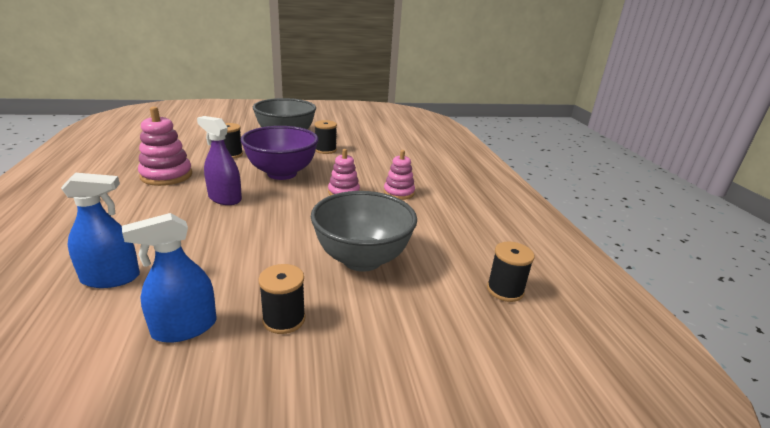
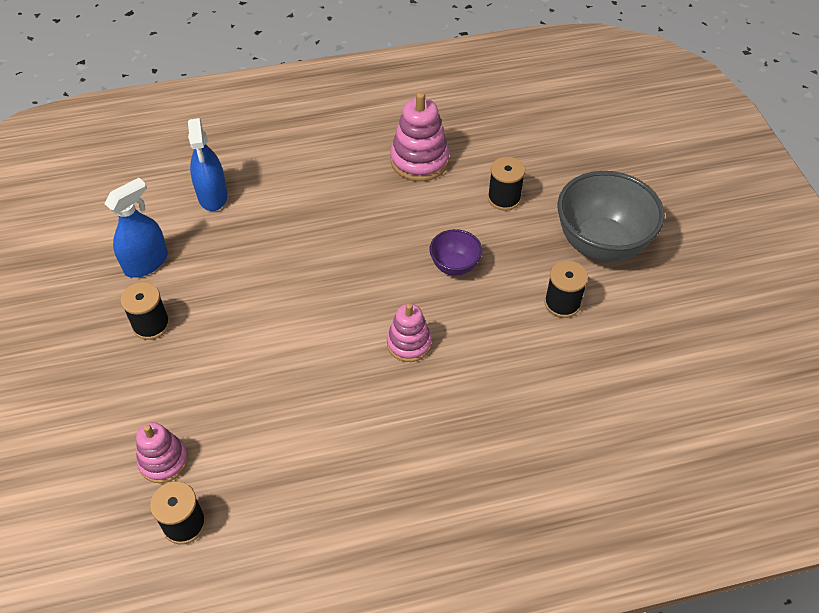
camera: 90 degrees right, 25 degrees up
(184, 328) = (146, 263): blue spray bottle -> blue spray bottle turned 75 degrees clockwise
(225, 198) = (369, 227): purple spray bottle -> none
(282, 173) = (454, 266): purple bowl -> purple bowl, size x0.50
(362, 259) = (244, 377): grey bowl -> none
(399, 193) = (422, 412): pink stacking toy -> pink stacking toy (164, 461)

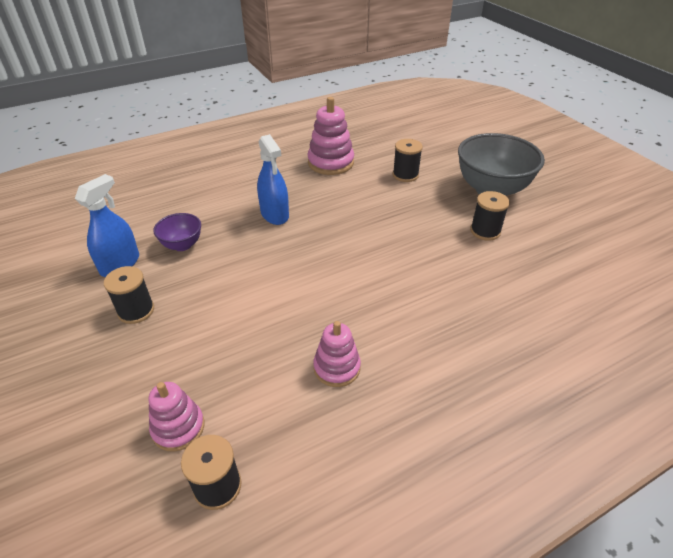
camera: 15 degrees left, 10 degrees down
(213, 196) = (169, 208): blue spray bottle -> blue spray bottle (274, 214)
(409, 343) = (377, 281): pink stacking toy -> pink stacking toy (337, 368)
(454, 266) = (389, 222): purple bowl -> purple bowl (182, 245)

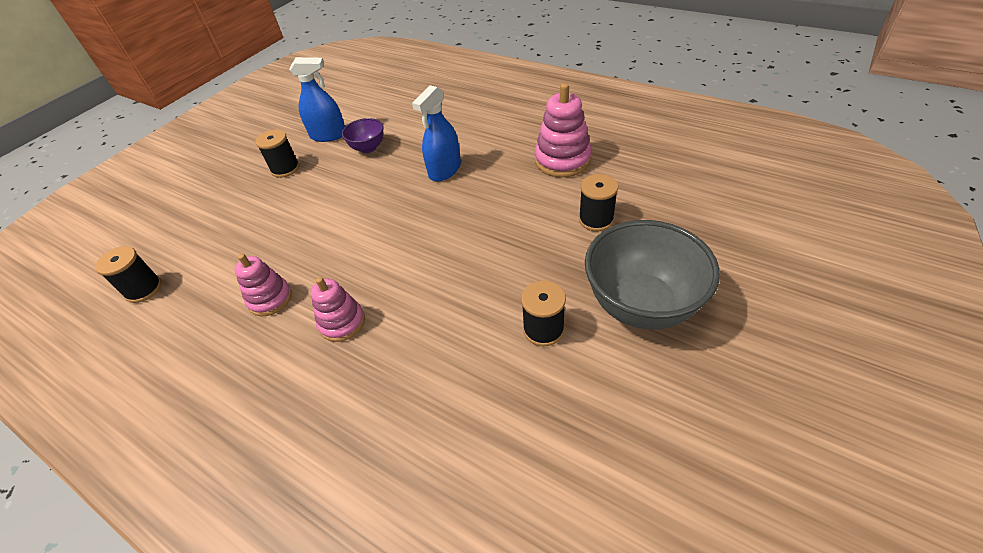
camera: 65 degrees right, 5 degrees up
(178, 428) = (187, 246): pink stacking toy -> pink stacking toy (342, 322)

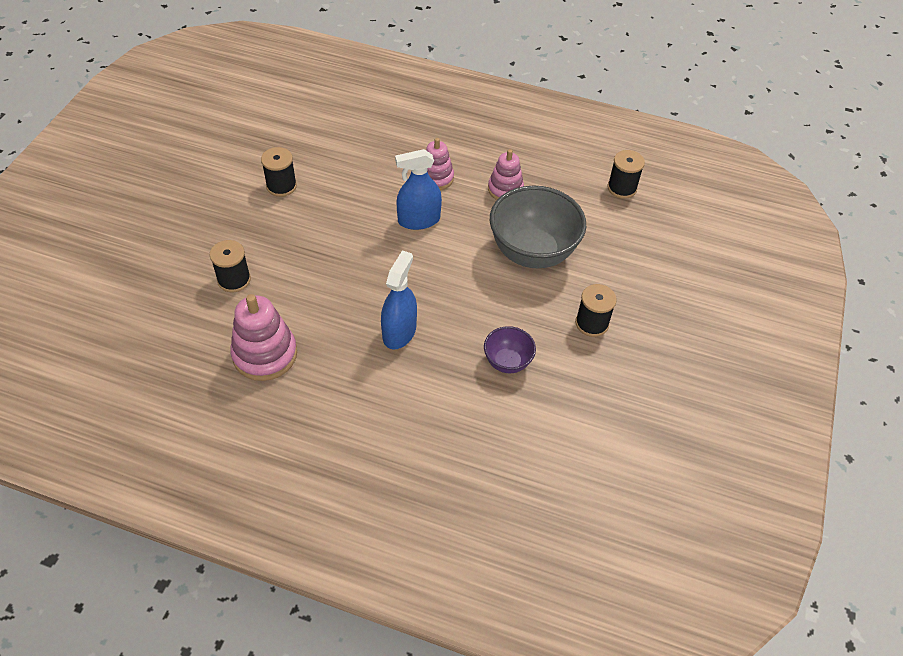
camera: 160 degrees right, 5 degrees up
(328, 135) = (573, 382): blue spray bottle -> blue spray bottle (419, 220)
(641, 304) = (206, 208): grey bowl -> grey bowl (532, 252)

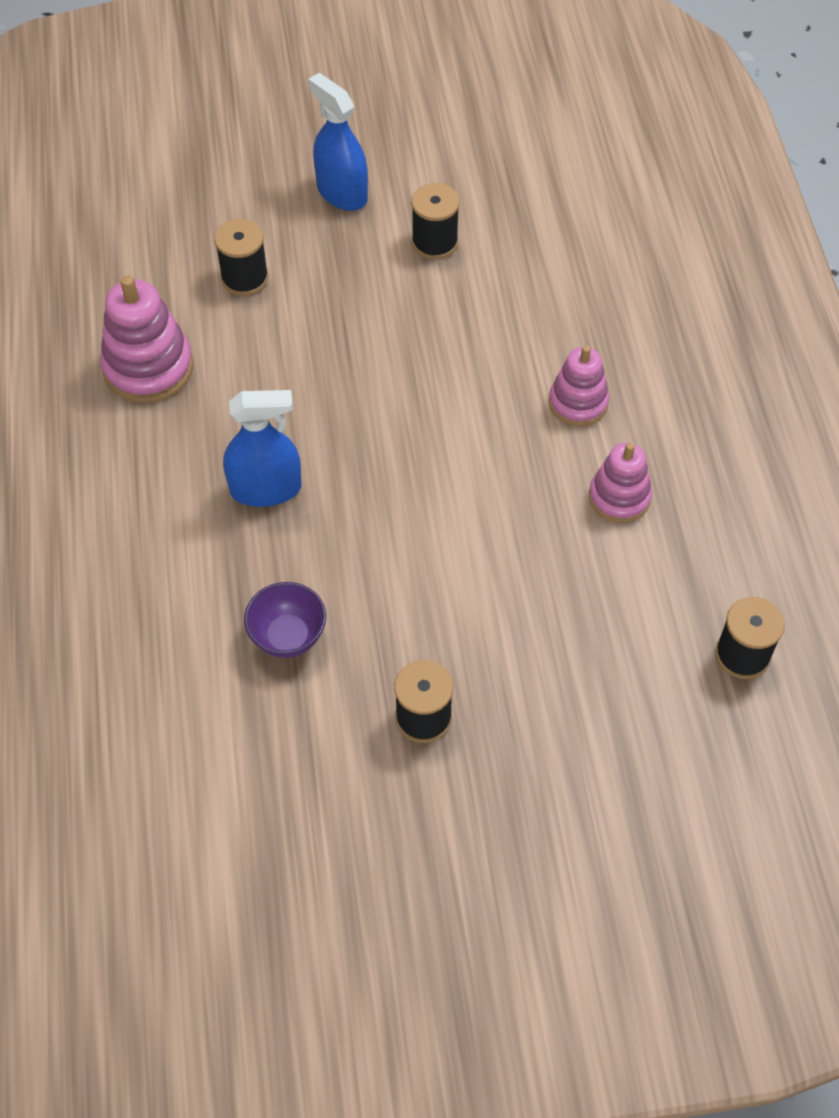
camera: 65 degrees right, 5 degrees up
(419, 220) = (480, 420): blue spray bottle -> blue spray bottle (342, 193)
(532, 252) = (513, 585): grey bowl -> none

